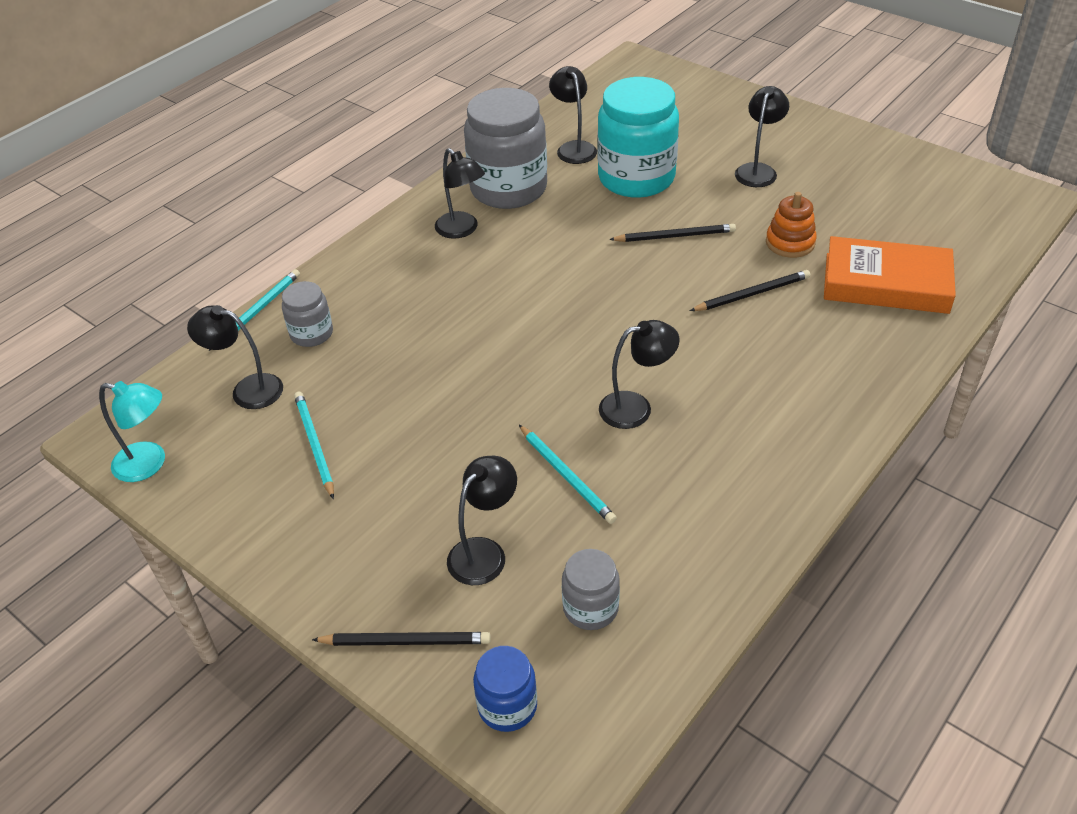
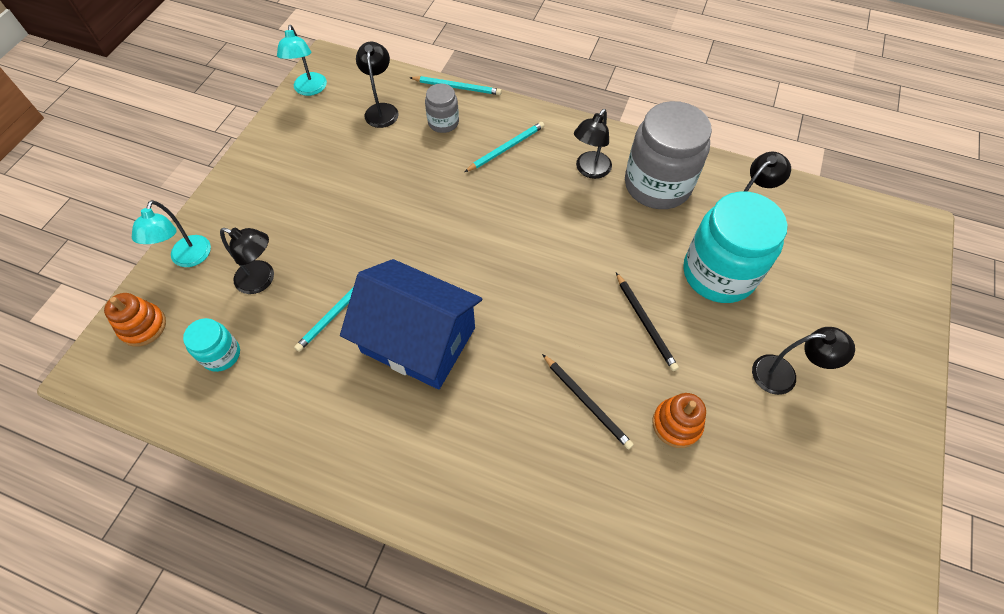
camera: 70 degrees right, 15 degrees up
(314, 445) = (340, 160): turquoise pencil -> turquoise pencil (506, 148)
(406, 641) = (188, 259): black pencil -> turquoise lamp
(507, 706) = (143, 326): blue jar -> orange stacking toy
(590, 608) = (221, 354): grey jar -> turquoise jar
(636, 407) = (418, 340): black lamp -> blue house
(886, 283) = (648, 526): orange book -> none

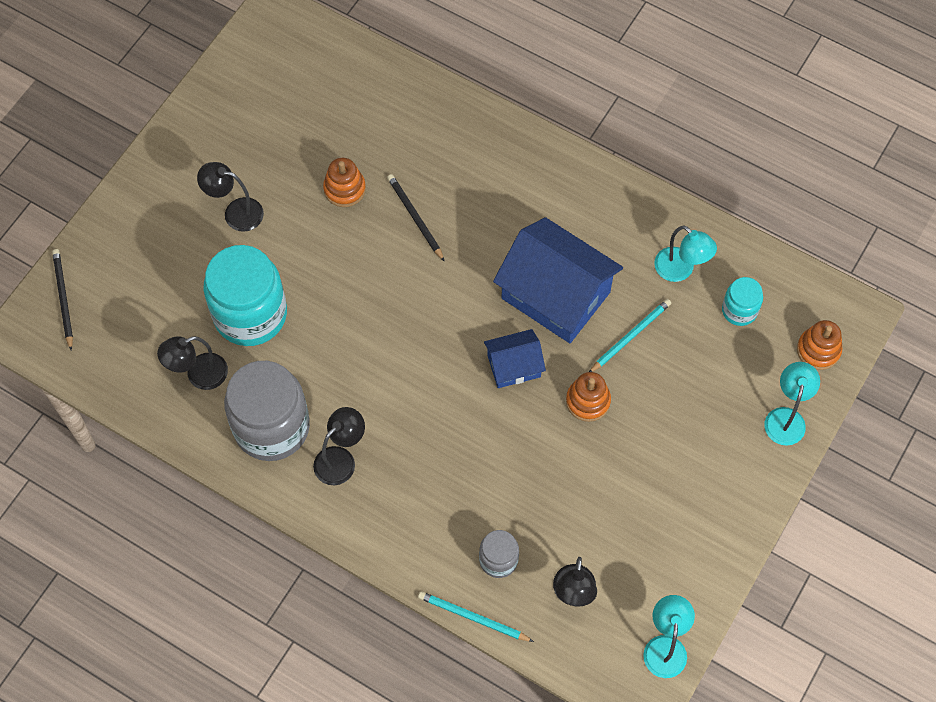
camera: 170 degrees left, 5 degrees up
(262, 280) = (707, 381): black lamp -> none
(283, 389) = (680, 270): none -> turquoise lamp
(378, 245) = (588, 401): none -> orange stacking toy
(452, 265) = (514, 366): none -> blue house
(506, 148) = (429, 507): turquoise pencil -> none
(645, 323) = (340, 277): black pencil -> black pencil (63, 298)

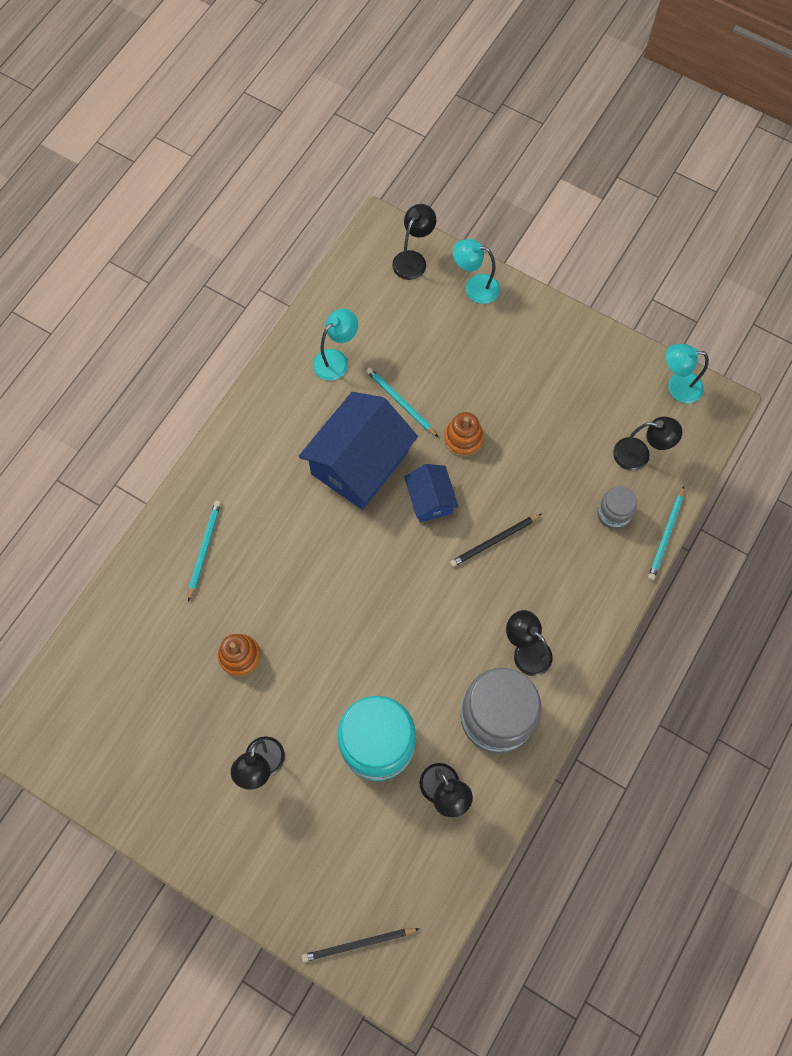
camera: 90 degrees left, 5 degrees up
(415, 217) = (274, 588): black pencil -> black pencil (494, 541)
(457, 153) = (204, 549): none -> turquoise pencil
(739, 310) = (376, 316): turquoise jar -> none
(818, 350) = (413, 259): orange stacking toy -> black lamp

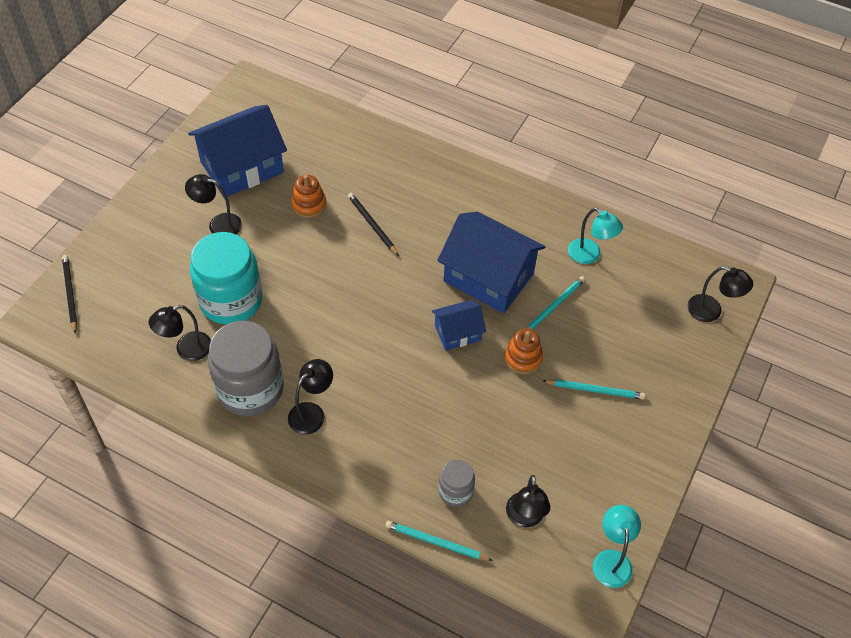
camera: 85 degrees right, 15 degrees down
(171, 740) = (242, 167): none -> blue house
(204, 549) = (400, 176): turquoise pencil -> turquoise pencil (595, 390)
(475, 287) = (692, 365): turquoise lamp -> none
(494, 541) = (419, 385): black pencil -> black pencil (372, 224)

